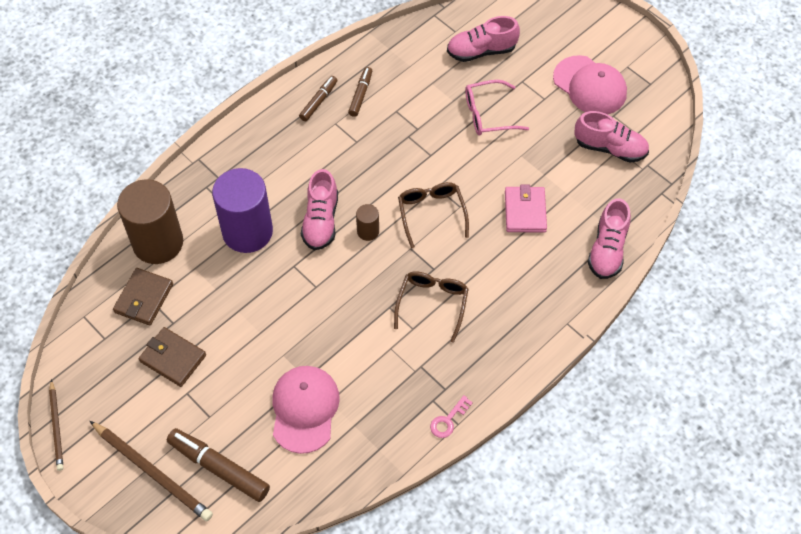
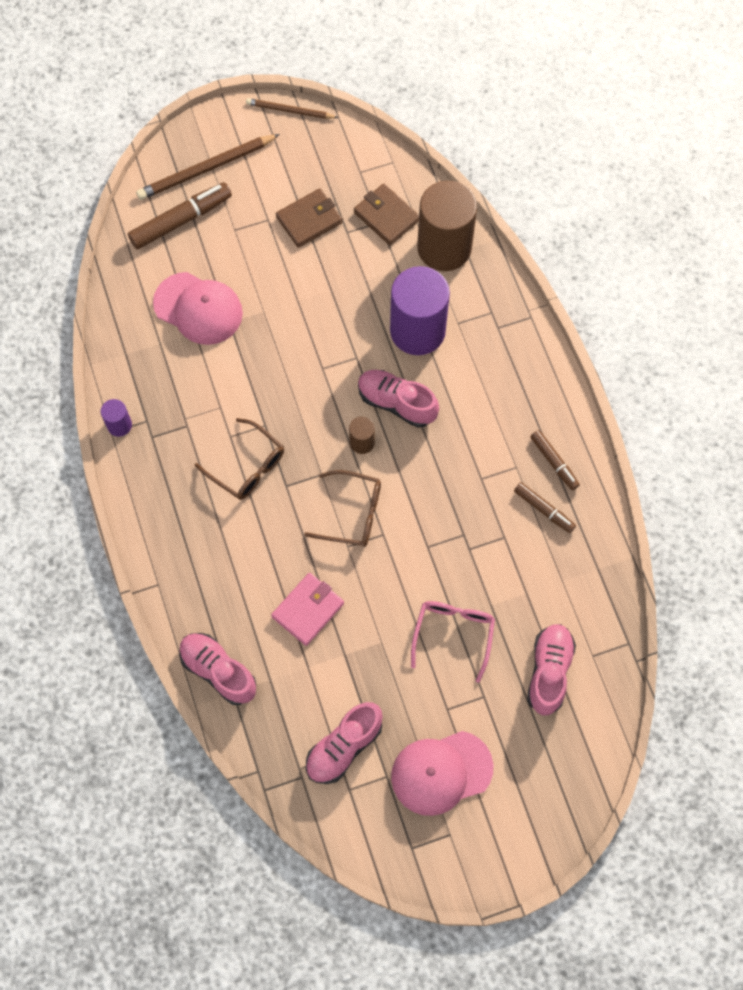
camera: 115 degrees right, 10 degrees up
(448, 420) = (119, 425): pink key -> purple cylinder
(525, 211) = (308, 610): pink wallet -> pink wallet turned 75 degrees counterclockwise

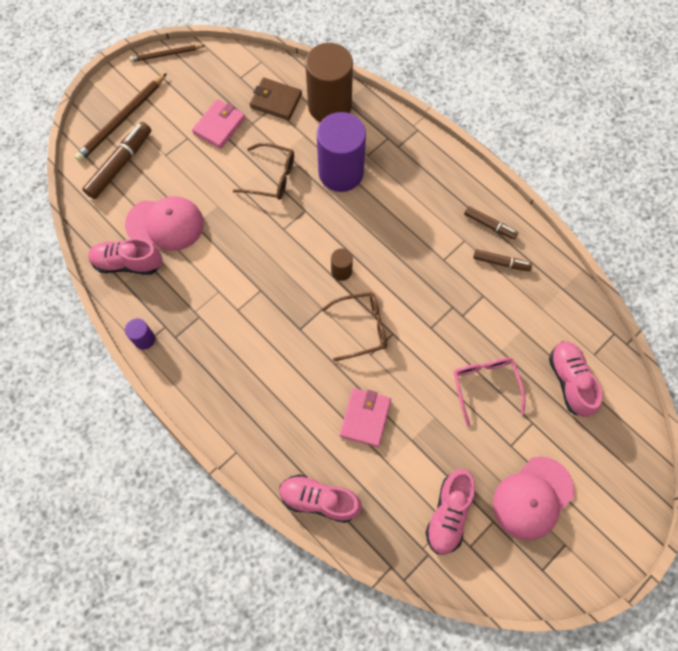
camera: 25 degrees left, 0 degrees up
(248, 467) = (263, 327): brown glasses -> brown glasses (272, 177)
(309, 220) = (219, 126): brown wallet -> pink wallet
(396, 403) = (352, 231): pink shoe -> pink shoe (128, 263)

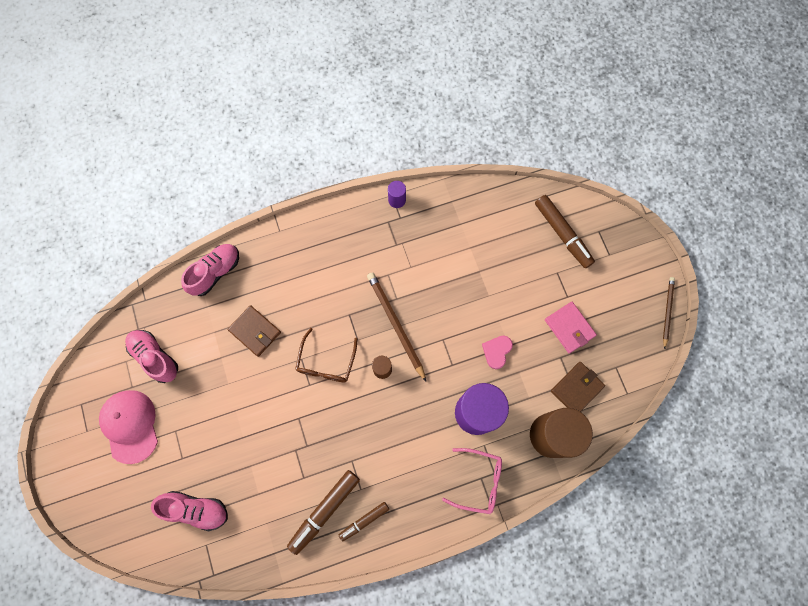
camera: 115 degrees right, 5 degrees up
(122, 120) = (608, 250): brown pencil -> brown pencil (395, 325)
(128, 263) = (467, 210): pink shoe -> none
(165, 224) = (489, 249): pink cap -> none
(272, 177) = (497, 351): brown glasses -> pink heart
(365, 418) = (255, 331): pink wallet -> brown wallet
(485, 385) = (231, 437): pink glasses -> pink glasses (479, 481)
(500, 262) = (325, 510): brown marker -> brown marker, size x1.69

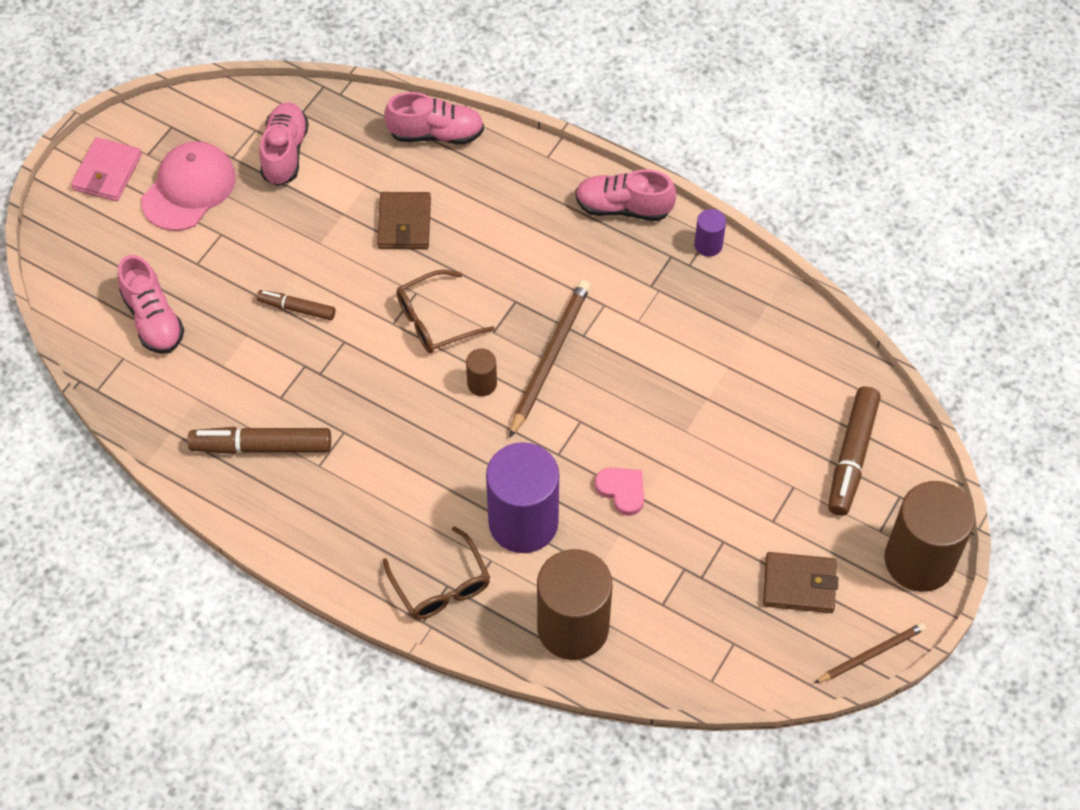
camera: 50 degrees right, 15 degrees down
(341, 220) = (623, 207): none -> pink shoe
(364, 521) = (286, 496): brown marker -> brown marker (297, 308)
(479, 481) = (441, 586): pink glasses -> brown glasses
(497, 351) = (622, 491): pink heart -> pink heart turned 60 degrees clockwise
(569, 328) = (733, 552): pink wallet -> pink wallet (107, 172)
(576, 388) = (661, 615): brown wallet -> brown wallet (799, 585)
(637, 251) = (919, 560): none -> brown cylinder

